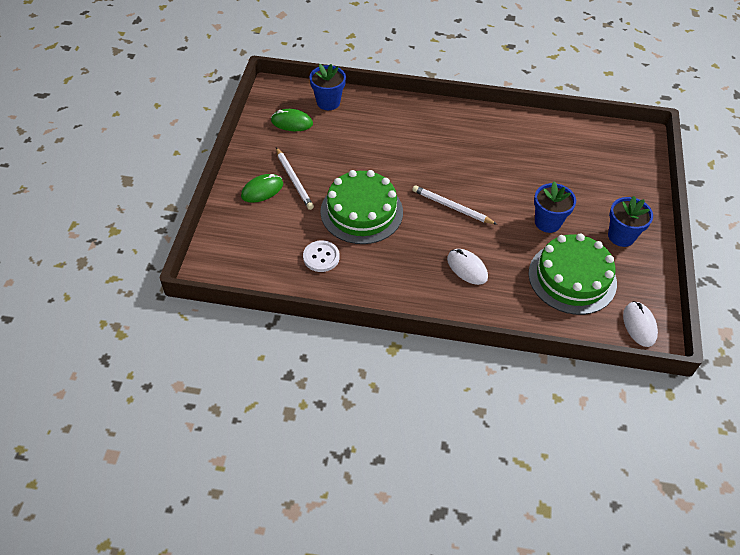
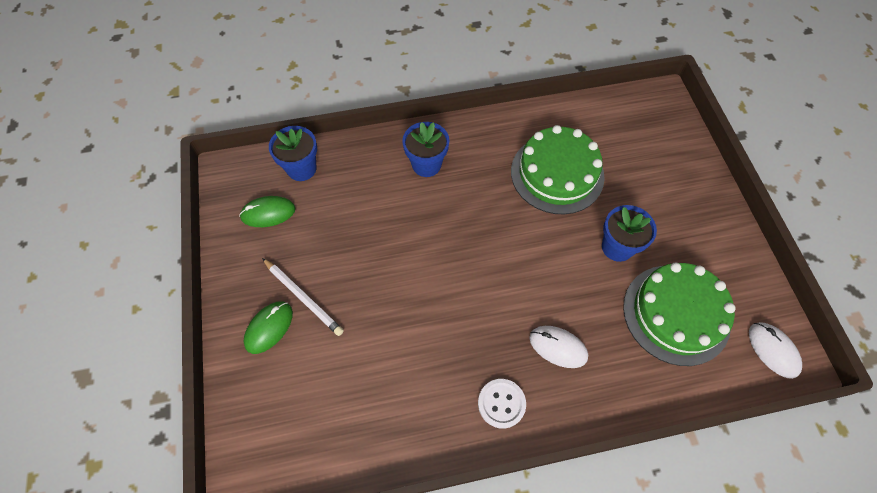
camera: 20 degrees left, 10 degrees up
(321, 257) = (381, 401): white button -> white button (501, 403)
(361, 212) = (403, 313): green cake -> green cake (557, 174)
(452, 207) = (505, 266): white pencil -> none
(621, 236) = (700, 236): blue flower pot -> blue flower pot (426, 164)

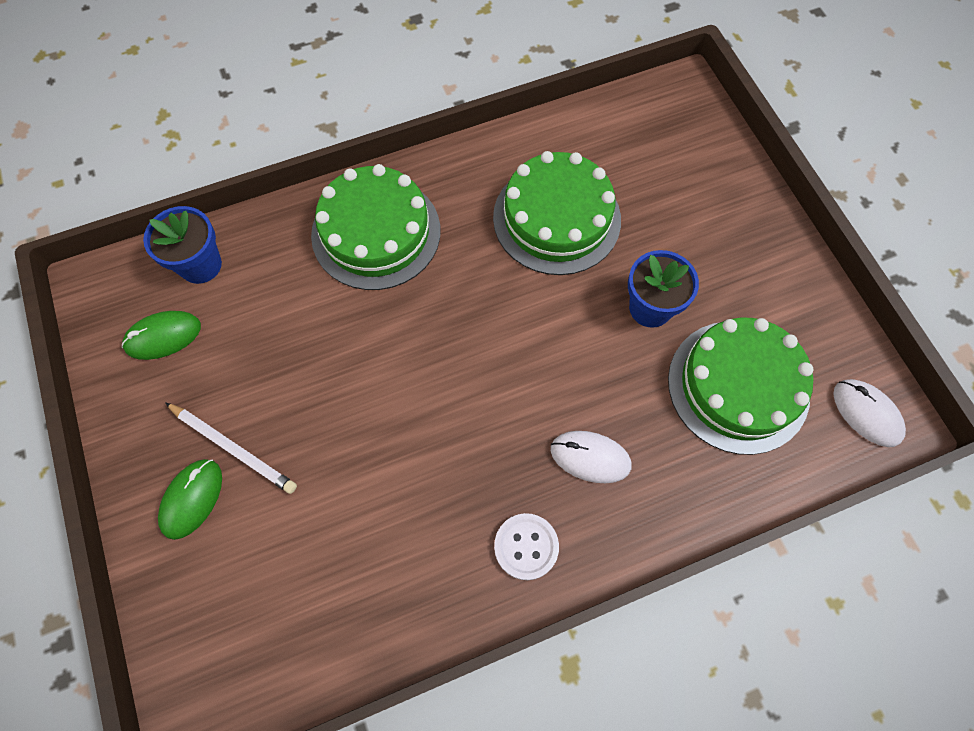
camera: 10 degrees left, 5 degrees up
(426, 164) = (376, 232): blue flower pot -> green cake

